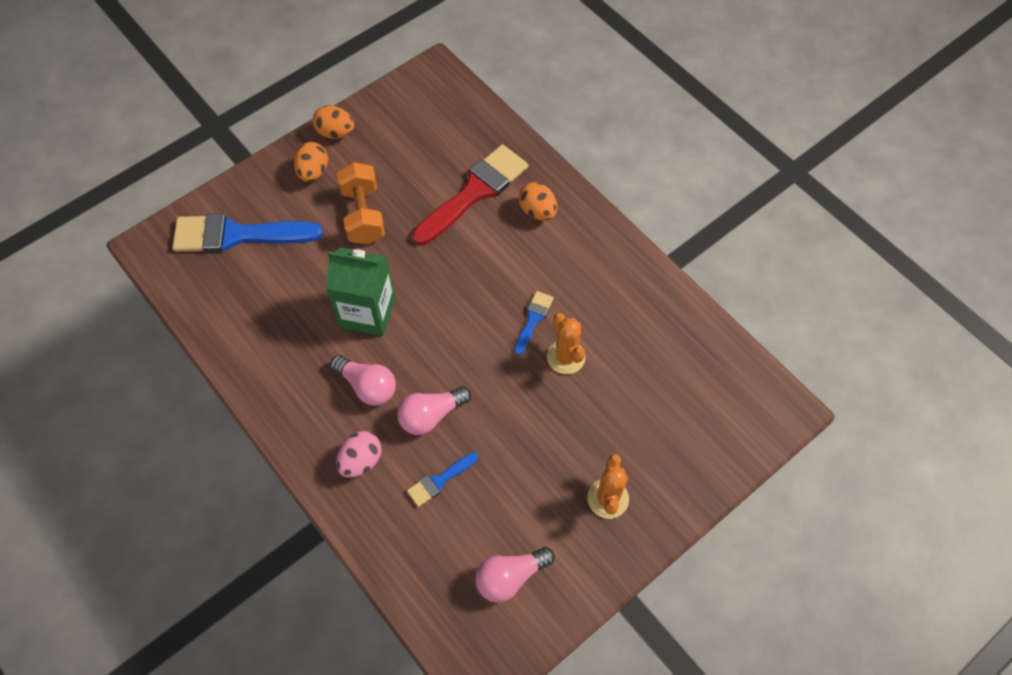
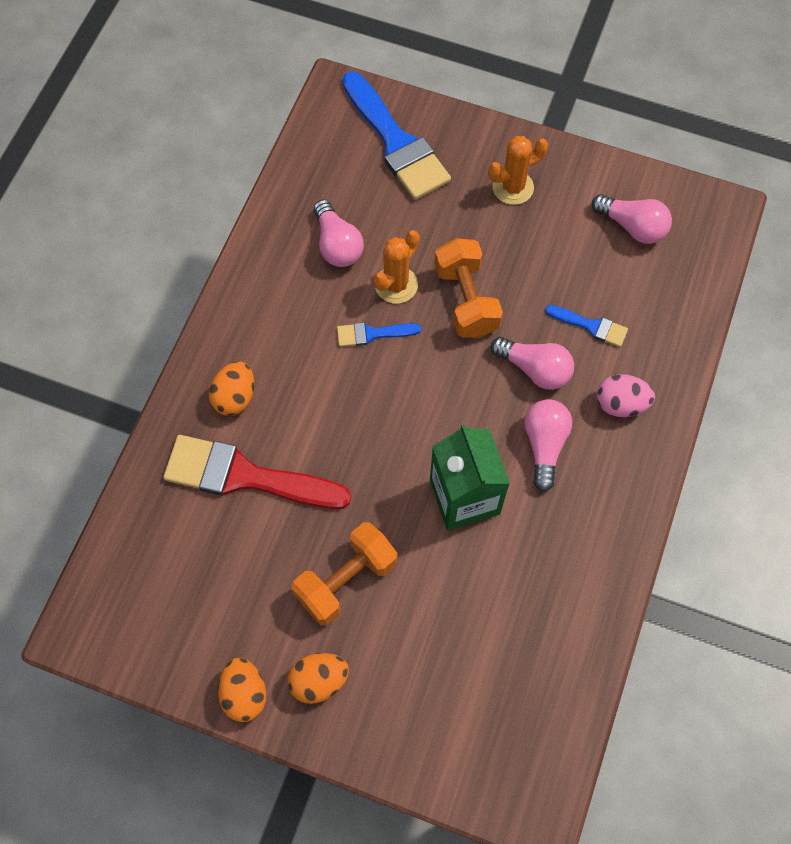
camera: 120 degrees left, 5 degrees up
(237, 235) = (458, 710): blue brush -> blue brush (396, 143)
(521, 399) = (466, 300): none -> orange dumbbell
(627, 334) = (337, 244): none -> pink light bulb

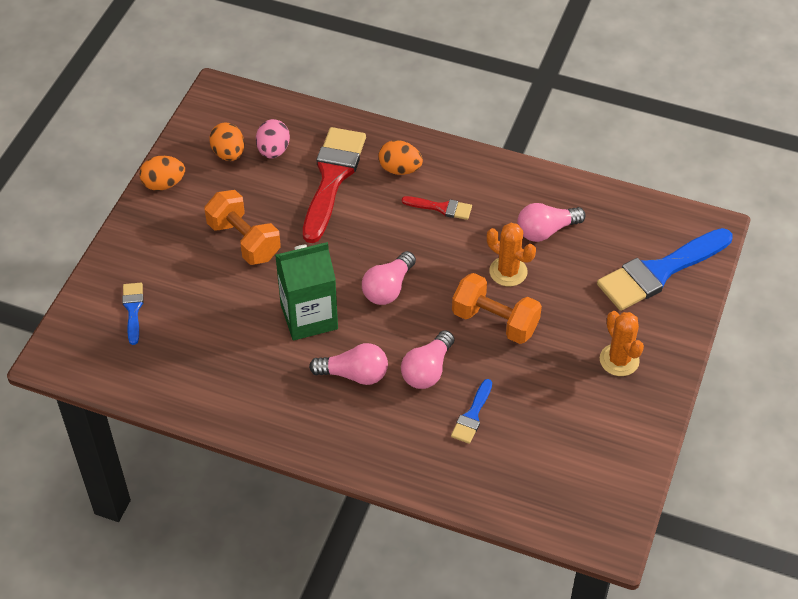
camera: 90 degrees right, 15 degrees down
(299, 351) = (441, 208): none -> red brush
(319, 681) = (168, 226): orange egg -> orange egg (229, 153)
(372, 334) = (459, 255): blue brush -> blue brush (133, 309)
(466, 300) = (495, 321): orange dumbbell -> orange dumbbell turned 45 degrees clockwise
(620, 404) = (393, 434): pink egg -> pink egg (273, 150)
(632, 226) = (584, 456): pink light bulb -> pink light bulb (388, 288)

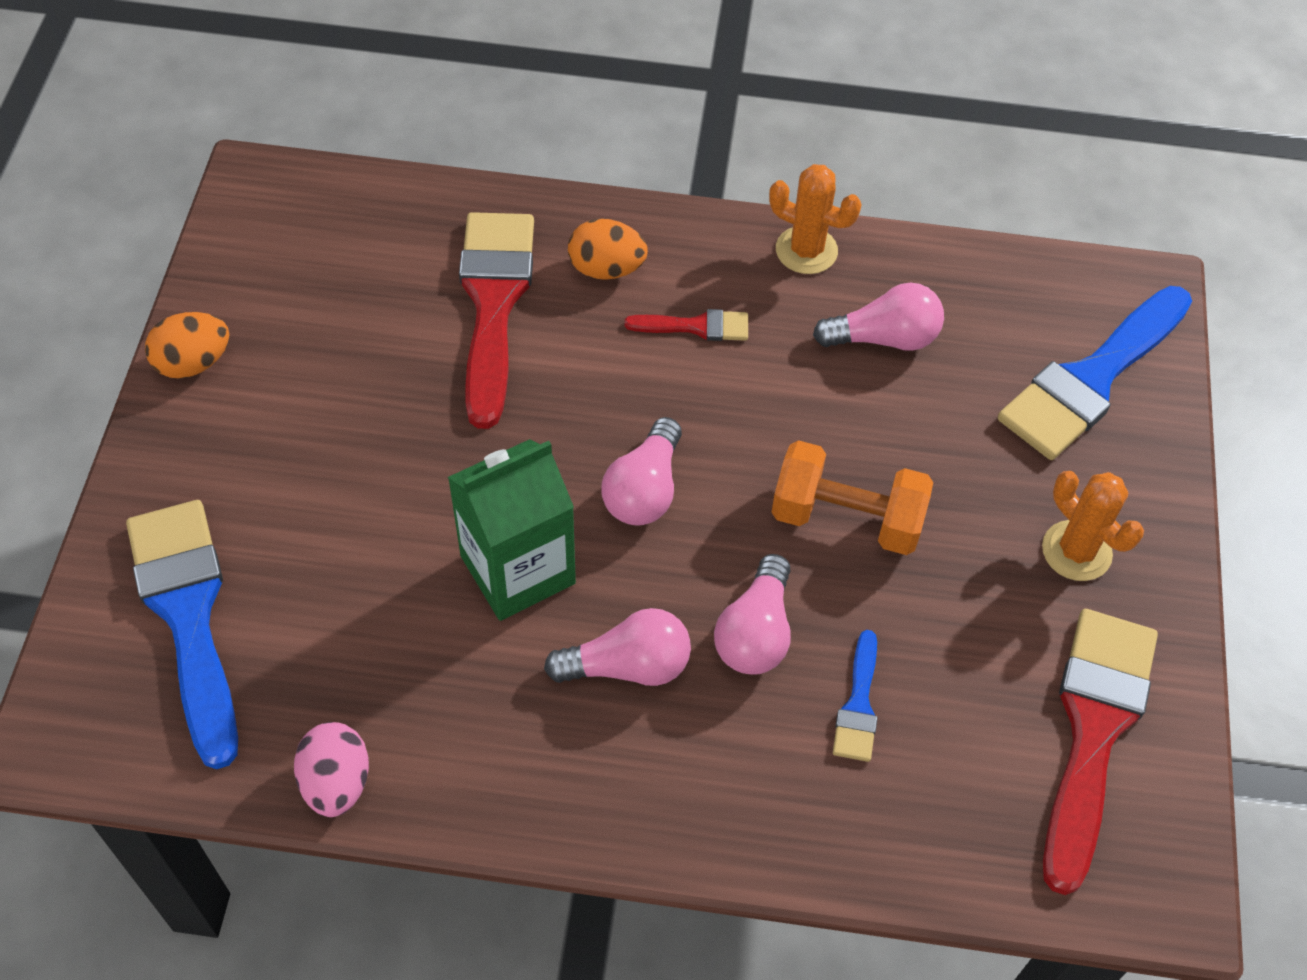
camera: 15 degrees left, 5 degrees up
(133, 309) = (188, 615): blue brush -> blue brush, size x2.11
(229, 153) = (299, 288): orange egg -> none
(244, 241) = (364, 445): orange dumbbell -> none
(273, 150) = (377, 270): pink egg -> pink egg (336, 782)
(508, 271) = (842, 422): orange cactus -> orange cactus (806, 250)
(546, 231) = (884, 338): pink light bulb -> pink light bulb turned 150 degrees counterclockwise
(597, 451) = (1093, 730): none -> red brush

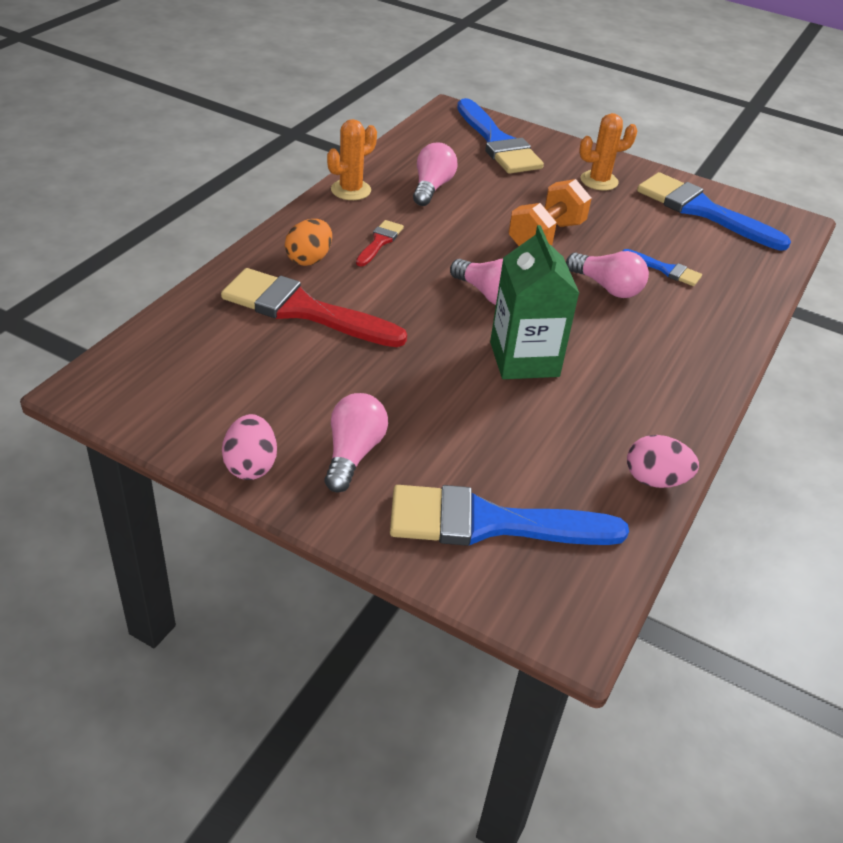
camera: 70 degrees left, 15 degrees down
(193, 363) = (251, 465): orange egg -> pink egg
(627, 666) = (612, 337): pink light bulb -> pink light bulb (353, 453)
(1093, 730) = (702, 210): red brush -> blue brush

